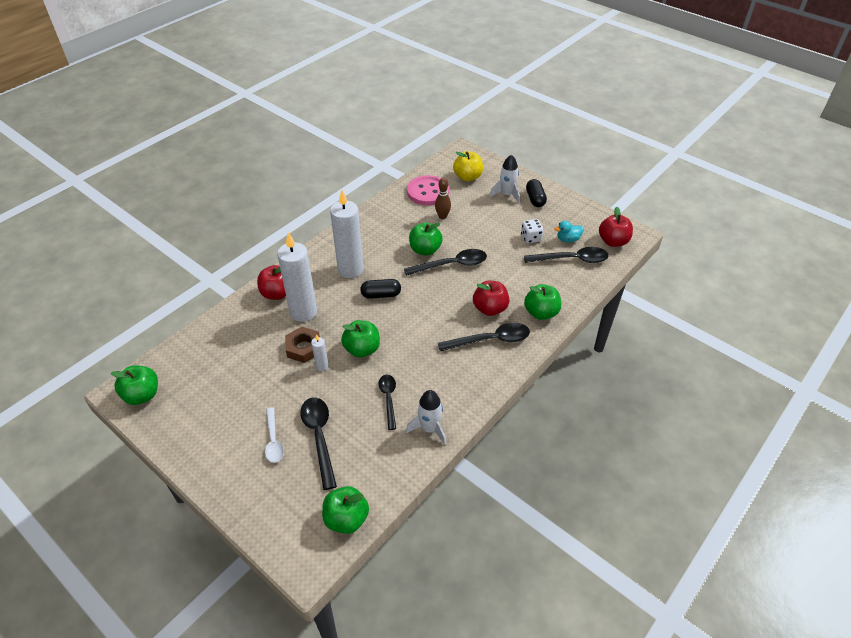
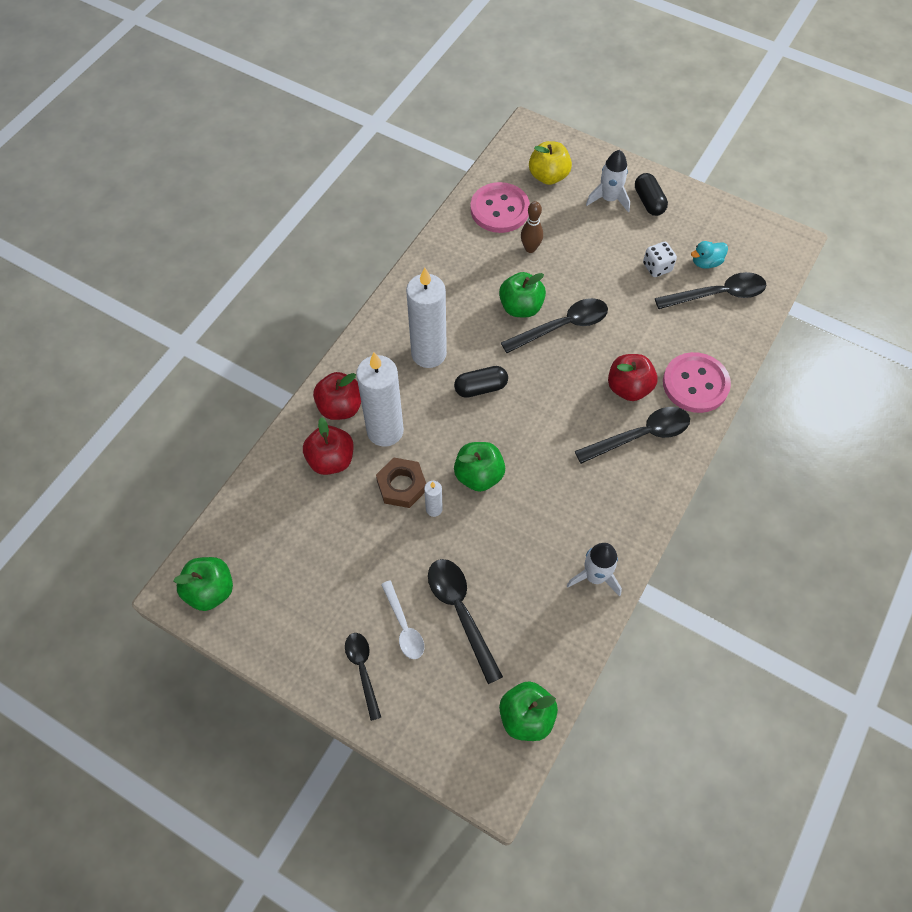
camera: 10 degrees left, 15 degrees up
(388, 399) = (532, 543): black spoon -> black spoon (362, 669)
(541, 313) = (695, 384): green apple -> pink button
(613, 241) = (765, 257): red apple -> red apple (331, 460)

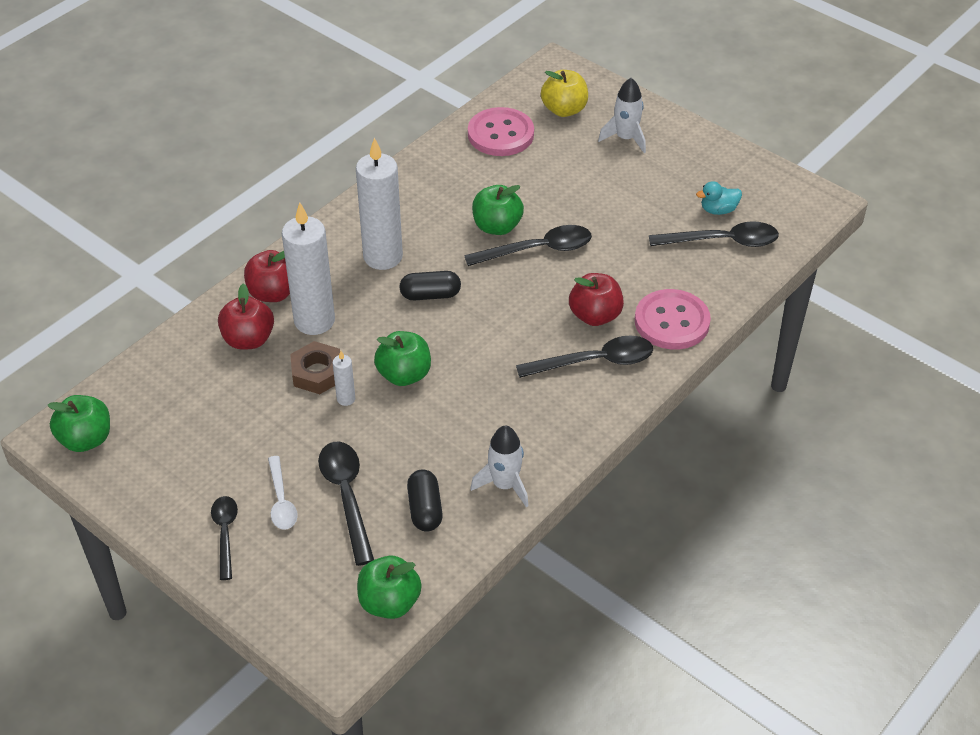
camera: 10 degrees right, 15 degrees down
(530, 248) = (524, 174): brown bowling pin -> none
(648, 202) = (670, 146): black capsule -> black capsule (425, 509)
(657, 267) = (661, 208): white dice -> none

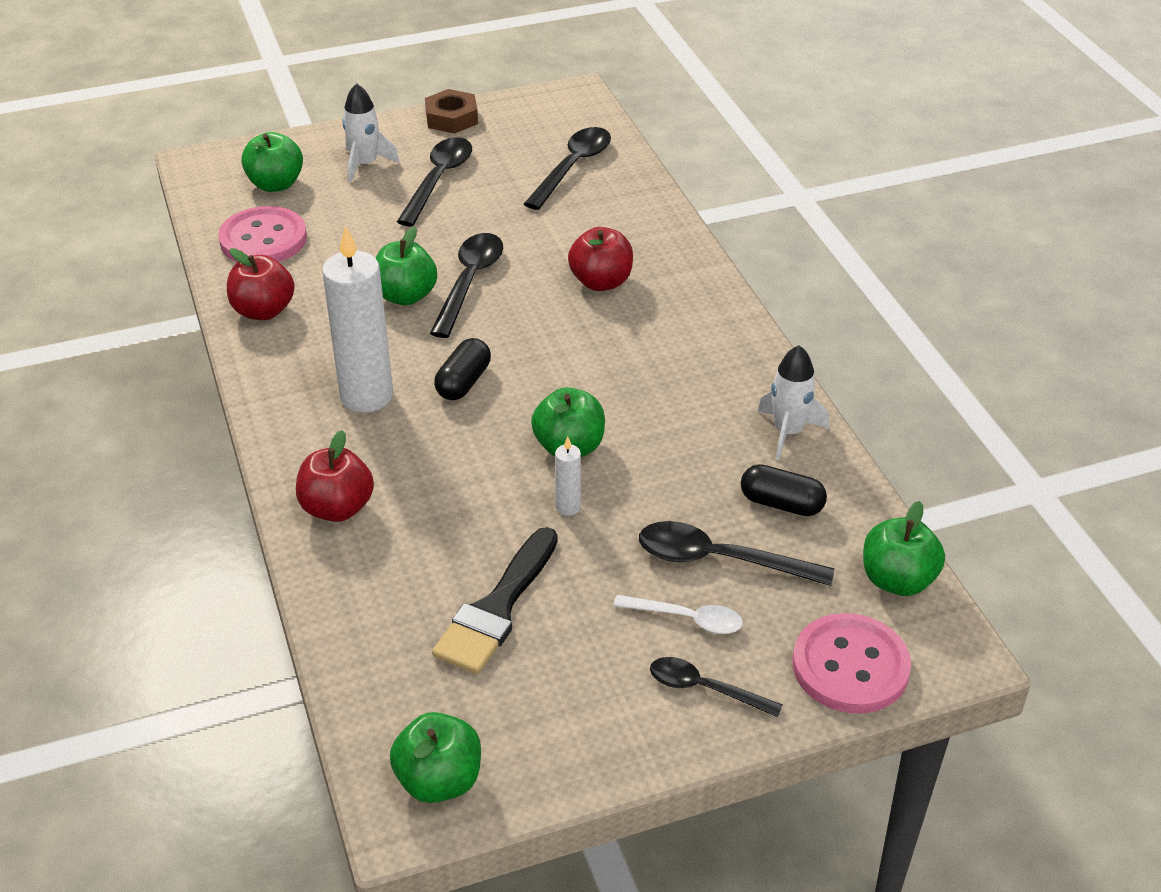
camera: 60 degrees left, 5 degrees down
(234, 404) = (497, 608): none -> black brush
(248, 339) = (397, 557): red apple -> red apple (263, 311)
(314, 321) = (418, 489): white candle -> none
(317, 373) = (506, 516): brown nut -> brown nut (451, 118)
(564, 110) = (276, 184): yellow apple -> green apple
(595, 361) = (665, 306): black spoon -> black spoon (439, 180)
(672, 322) = (652, 239): pink button -> pink button (850, 666)
(718, 210) = (527, 152): turquoise duck -> none

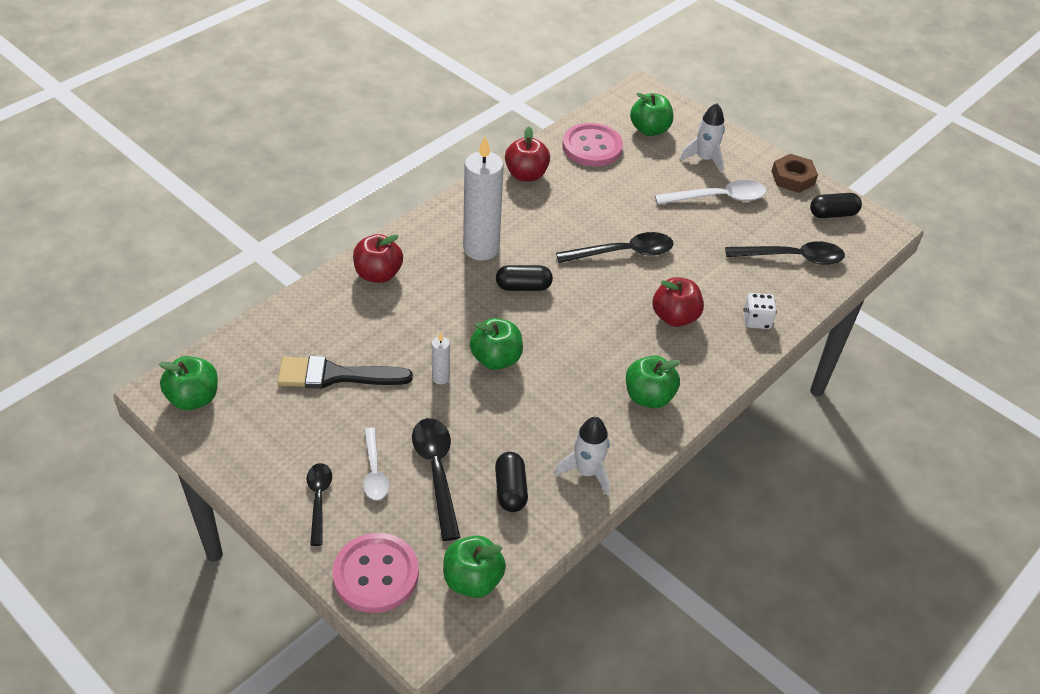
camera: 60 degrees right, 5 degrees up
(405, 296) = (586, 229): green apple -> green apple (648, 397)
(439, 180) = (718, 198): black spoon -> white spoon
(529, 116) = (832, 214): none -> black capsule
(647, 227) = (756, 320): none -> white dice

